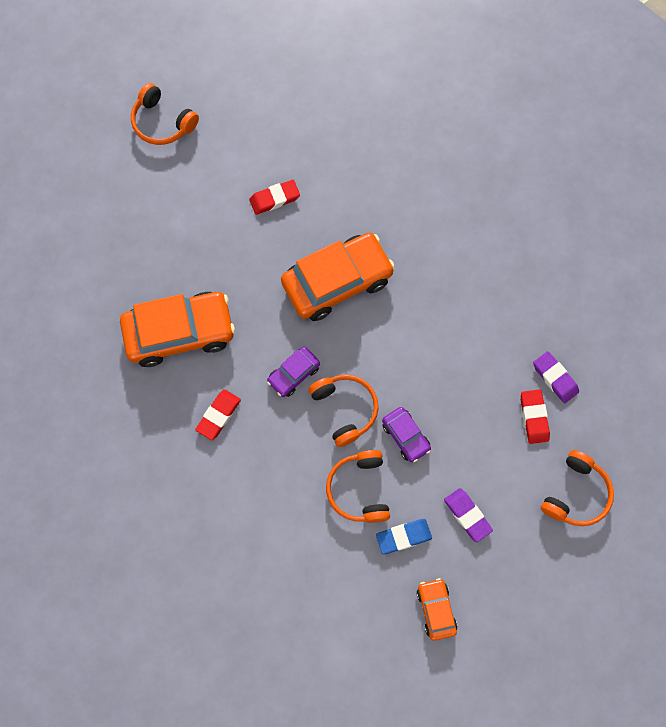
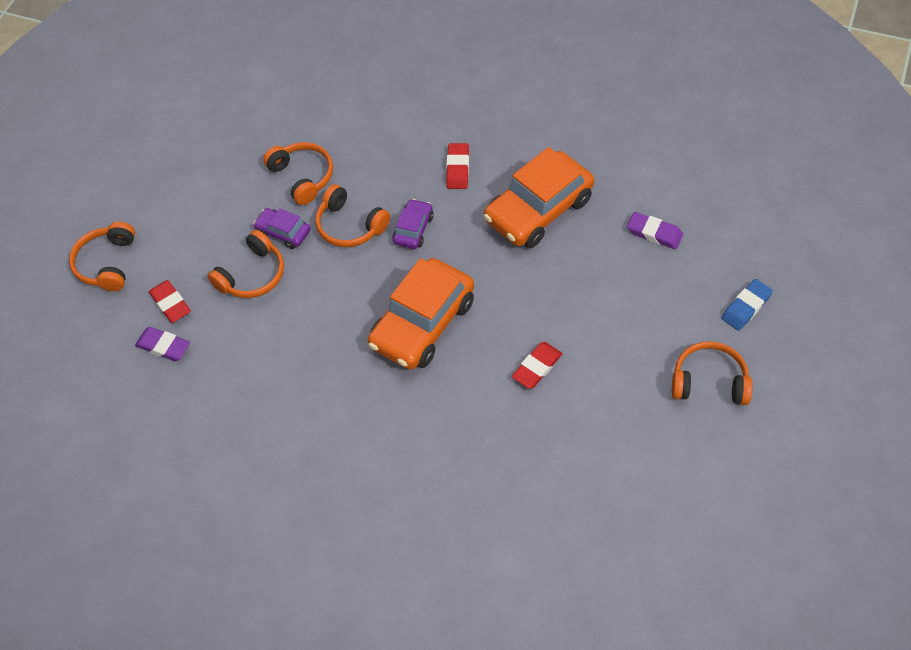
camera: 155 degrees right, 15 degrees down
(403, 536) = (247, 164): blue eraser -> blue eraser (746, 307)
(436, 609) = (195, 132): orange car -> none
(452, 407) = (252, 275): none -> orange headphones
(467, 515) = (199, 203): purple eraser -> purple eraser (654, 233)

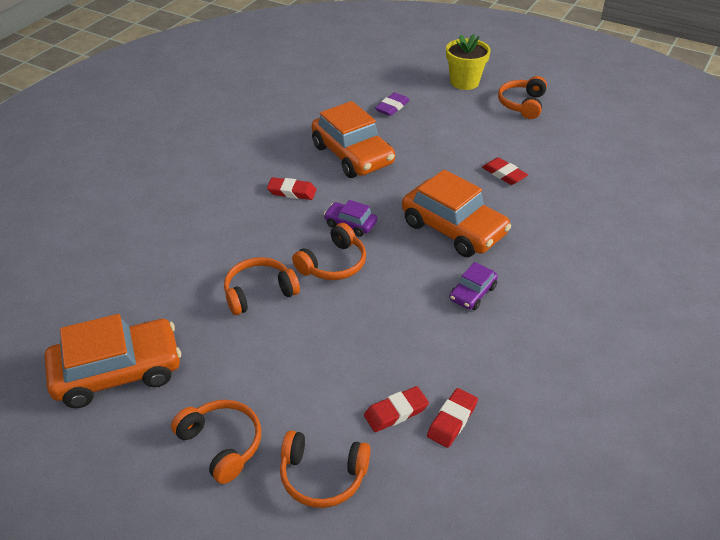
camera: 85 degrees left, 15 degrees down
(163, 346) = (452, 420): purple eraser -> red eraser
(202, 108) = (118, 372): none -> orange car
(252, 275) = (374, 339): orange headphones -> orange headphones (221, 444)
(283, 232) = (326, 312): purple car -> purple car (472, 293)
(746, 307) = (464, 82): blue eraser -> yellow flower pot

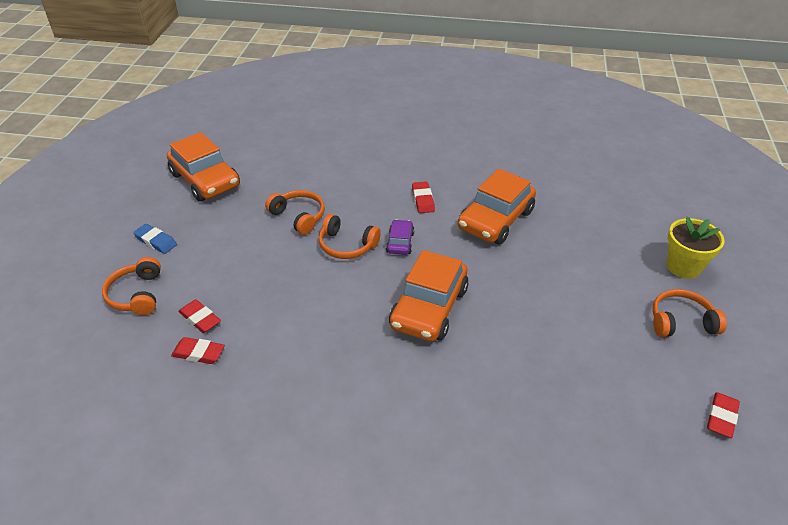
camera: 70 degrees right, 0 degrees up
(221, 444) = (156, 241): orange headphones -> blue eraser
(392, 107) = (590, 226): purple eraser -> none
(472, 293) = (347, 338): purple car -> none
(504, 174) = (537, 329): red eraser -> red eraser (721, 417)

